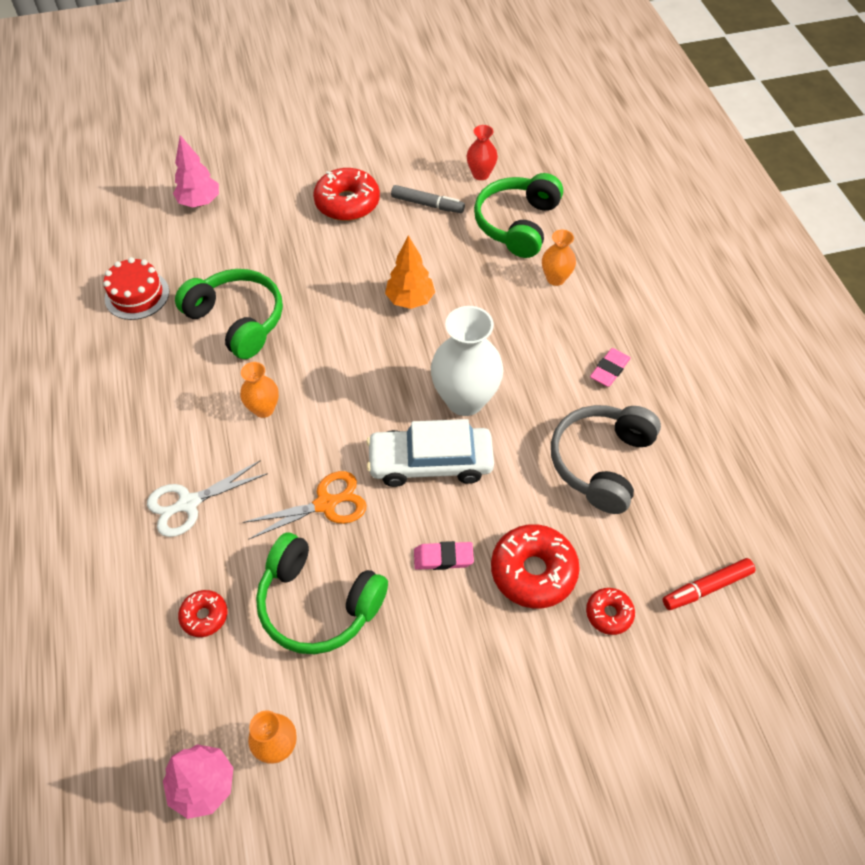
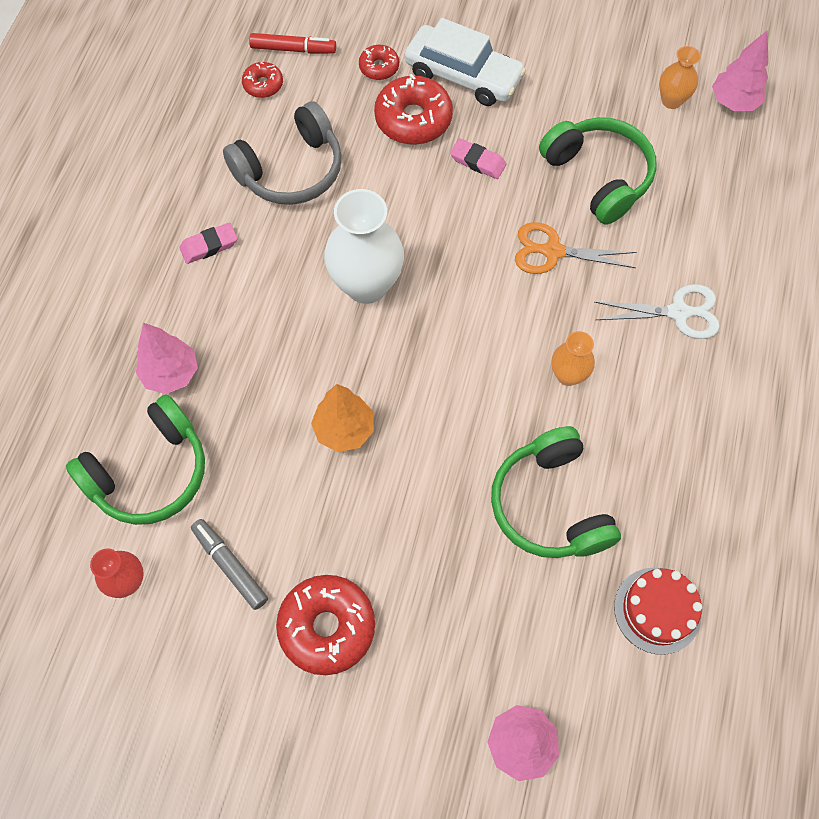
camera: 150 degrees left, 10 degrees up
(204, 616) = (696, 210): red donut -> red donut (263, 85)
(430, 462) = (438, 242): white car -> white car (463, 76)
(555, 278) = (171, 373): orange vase -> pink tree

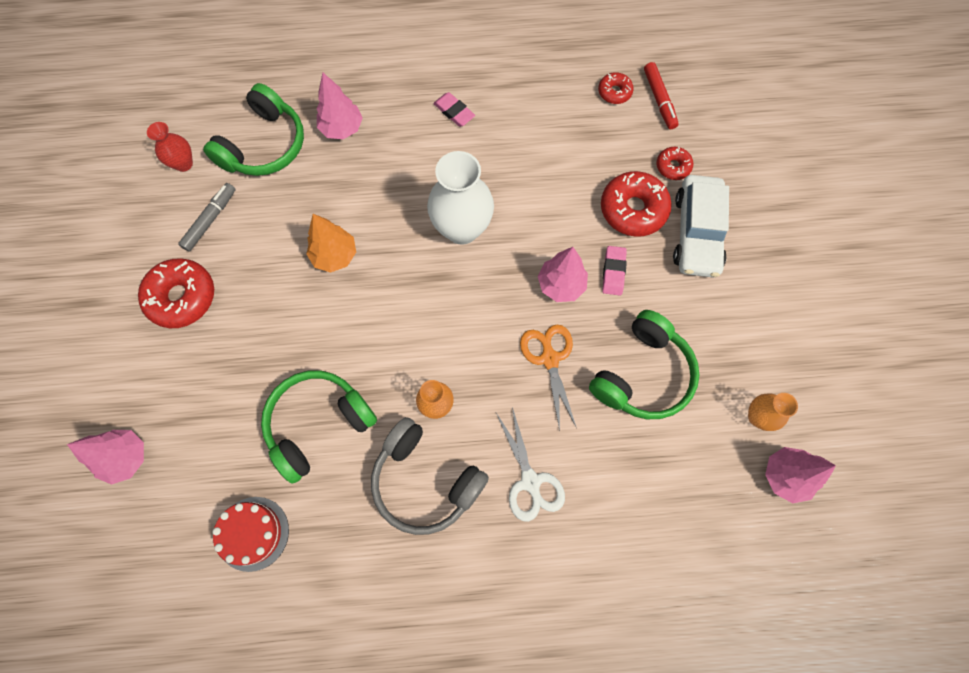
camera: 70 degrees right, 5 degrees up
(149, 472) = (264, 145): green headphones -> green headphones turned 90 degrees counterclockwise
(291, 170) = (544, 140): grey headphones -> grey headphones (425, 481)
(473, 213) = (561, 285): none -> pink tree

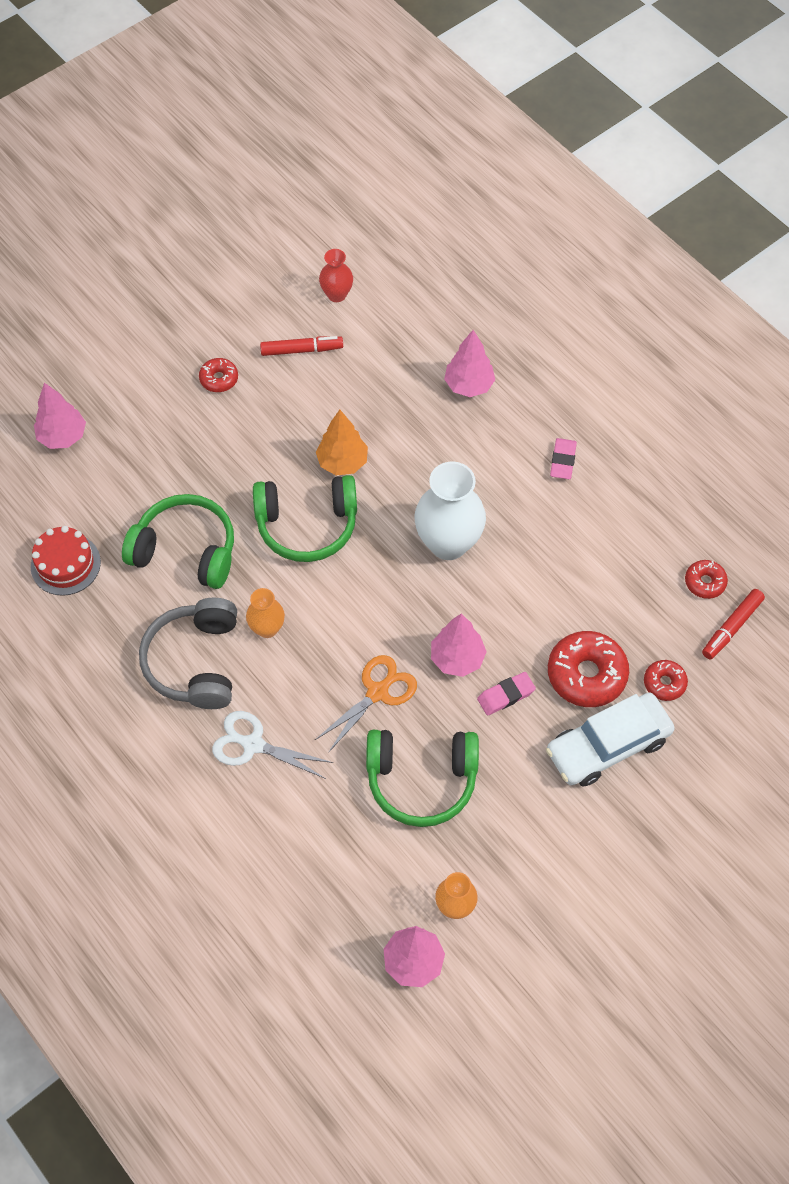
camera: 55 degrees right, 10 degrees down
(182, 297) = (219, 379): red donut -> red donut, size x0.54
(210, 220) = (301, 350): grey marker -> red marker
(264, 145) = (402, 339): green headphones -> green headphones (307, 525)
(530, 481) = (253, 744): white scissors -> white scissors turned 75 degrees clockwise

